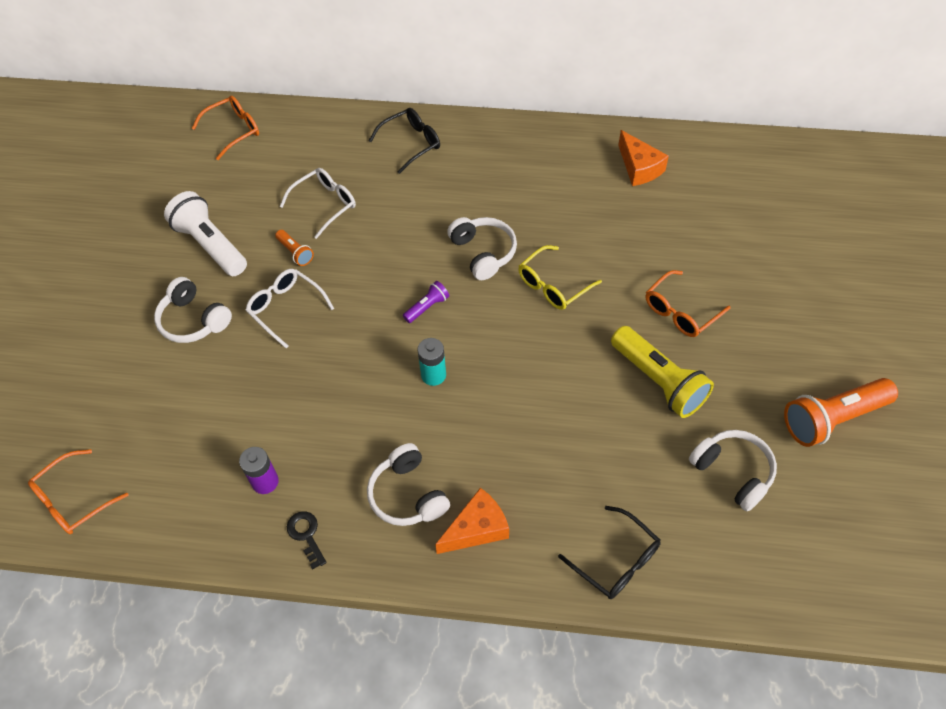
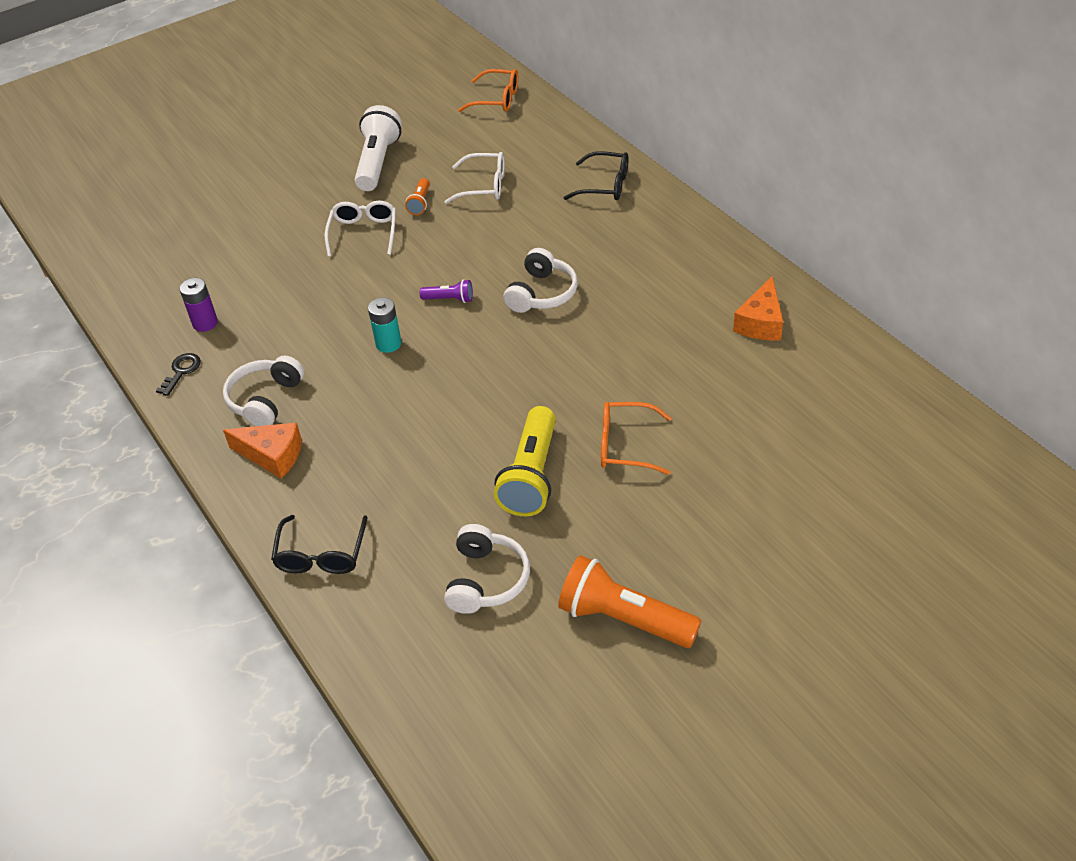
camera: 50 degrees right, 10 degrees down
(73, 500) = (107, 251): orange glasses -> none
(194, 320) = (303, 200): white headphones -> none
(553, 285) = (557, 352): yellow glasses -> none

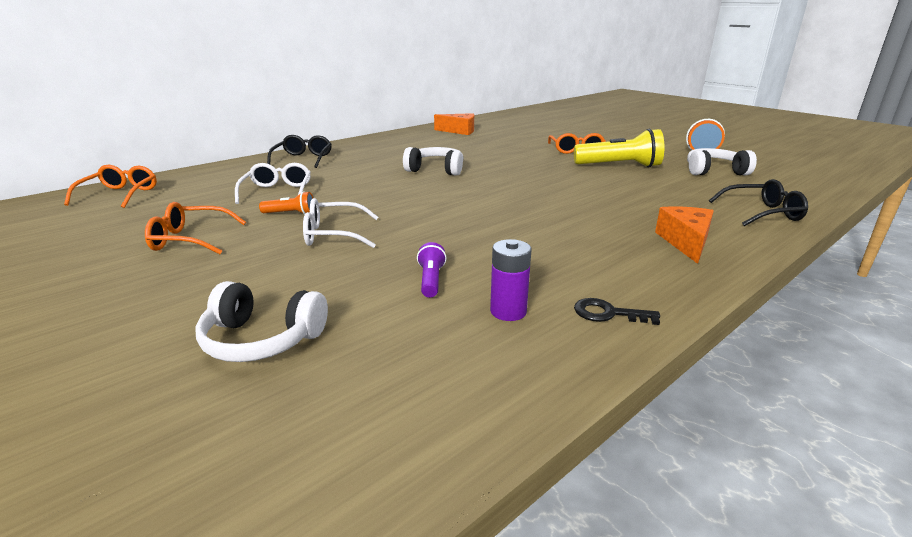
camera: 100 degrees left, 20 degrees down
(265, 400) = (617, 254): white headphones -> white headphones (262, 339)
(377, 162) = (190, 239): white flashlight -> orange glasses
(388, 344) = (510, 210): turquoise battery -> none
(449, 299) = (445, 194): purple flashlight -> purple flashlight (431, 280)

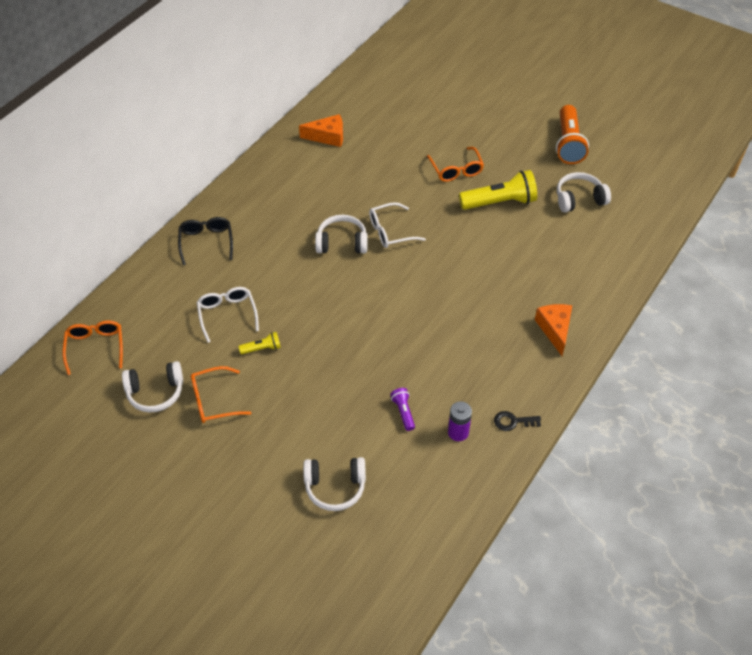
camera: 15 degrees left, 25 degrees up
(134, 226) = (155, 392): none -> white headphones
(290, 214) = (262, 348): orange flashlight -> yellow flashlight
(333, 234) = (312, 372): white glasses -> white glasses (390, 231)
(762, 213) = (609, 273): black glasses -> none

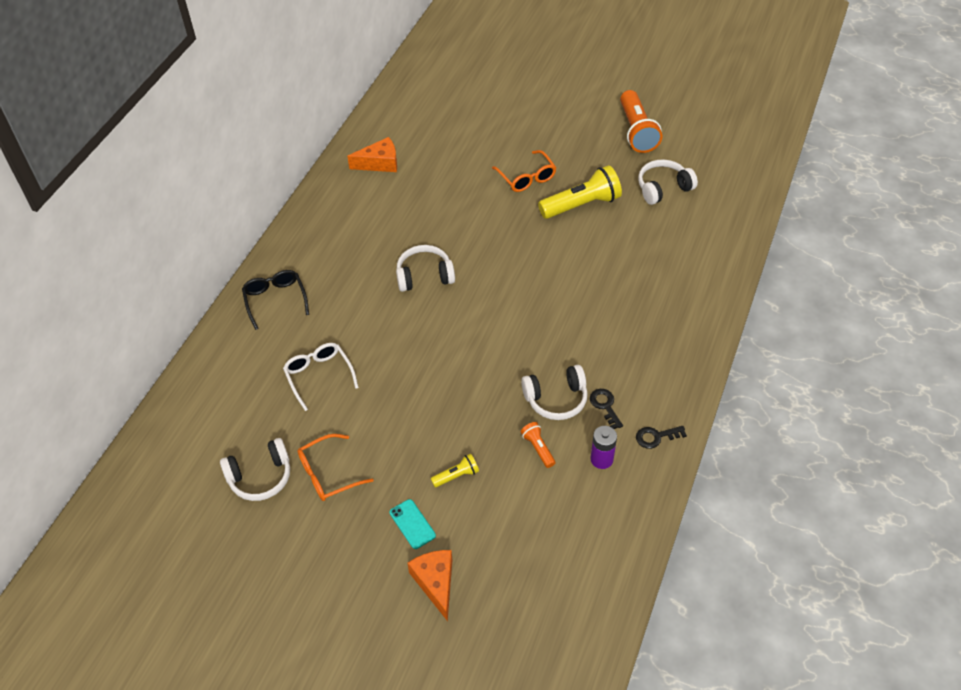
camera: 10 degrees left, 0 degrees up
(95, 347) = (179, 438): orange glasses -> none
(262, 348) = (367, 406): yellow flashlight -> yellow flashlight (456, 475)
(275, 457) = (412, 524): none -> turquoise phone
(335, 487) = (485, 544): white headphones -> white headphones (556, 399)
(390, 231) = (473, 255): white glasses -> none
(403, 412) = (538, 448): purple flashlight -> orange flashlight
(473, 386) = (605, 406): none -> black key
(555, 329) = (674, 331): orange cheese -> orange cheese (435, 583)

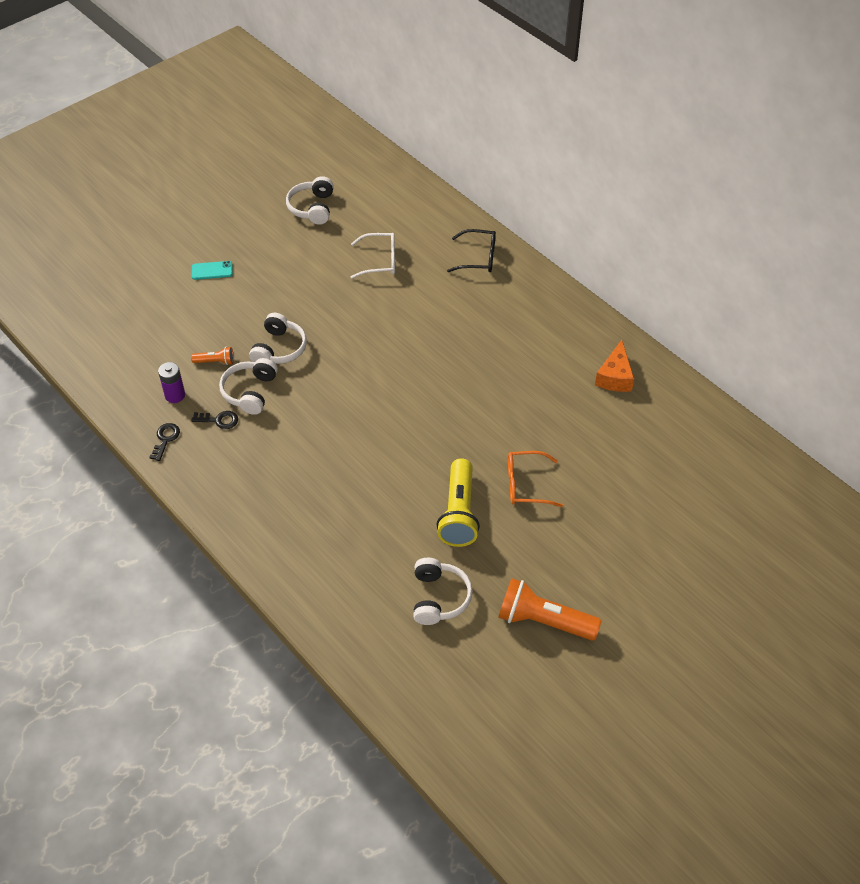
camera: 115 degrees right, 0 degrees up
(328, 474) = (287, 241): orange glasses -> none
(424, 276) = (442, 358): white headphones -> white headphones (279, 349)
(435, 583) = (159, 267): orange cheese -> none
(456, 475) = (230, 307): yellow flashlight -> none

